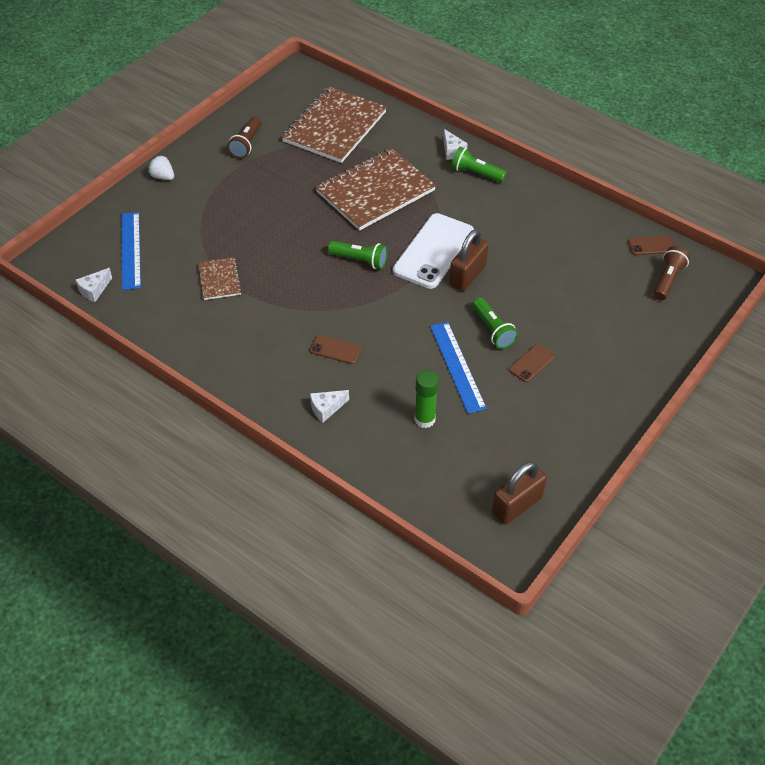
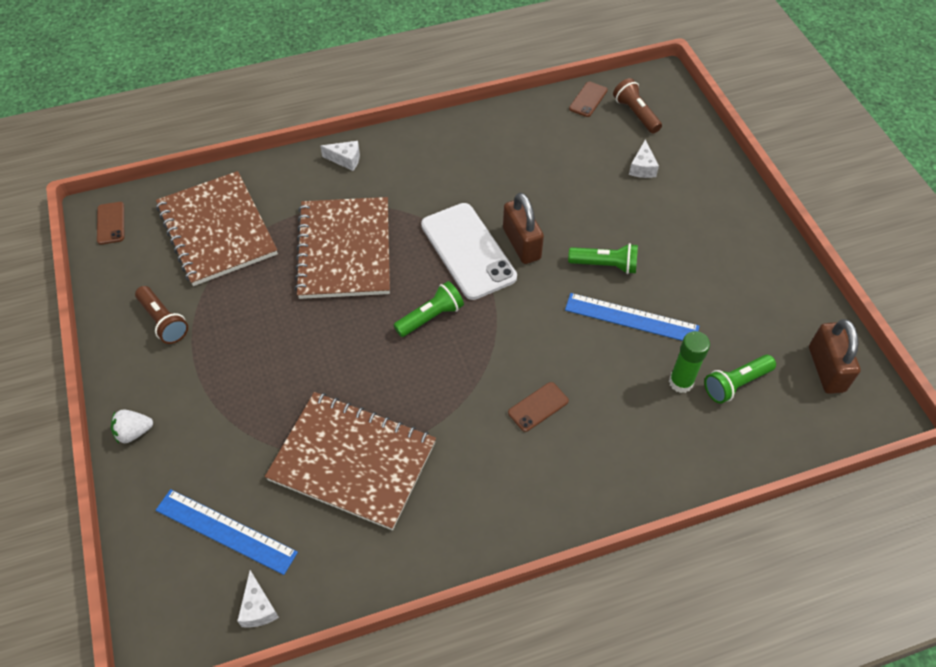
camera: 55 degrees left, 5 degrees up
(219, 280) = (352, 461): brown notebook -> brown notebook, size x2.09
(326, 408) = (612, 459): white cheese -> white cheese (642, 167)
(476, 173) = (392, 160): green flashlight -> green flashlight (735, 384)
(532, 363) = (666, 260): brown phone -> brown phone (111, 223)

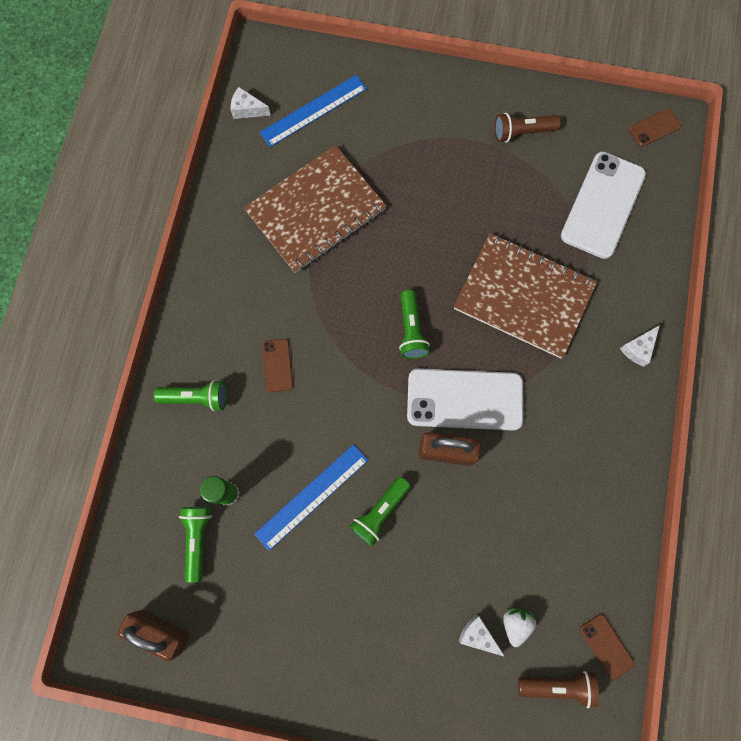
camera: 120 degrees right, 20 degrees up
(111, 223) = (654, 127): brown phone -> brown phone turned 45 degrees counterclockwise
(134, 432) = (428, 81): white strawberry -> white strawberry (515, 623)
(217, 230) = (603, 205): brown notebook -> white phone
(619, 459) = (196, 398): none -> green flashlight

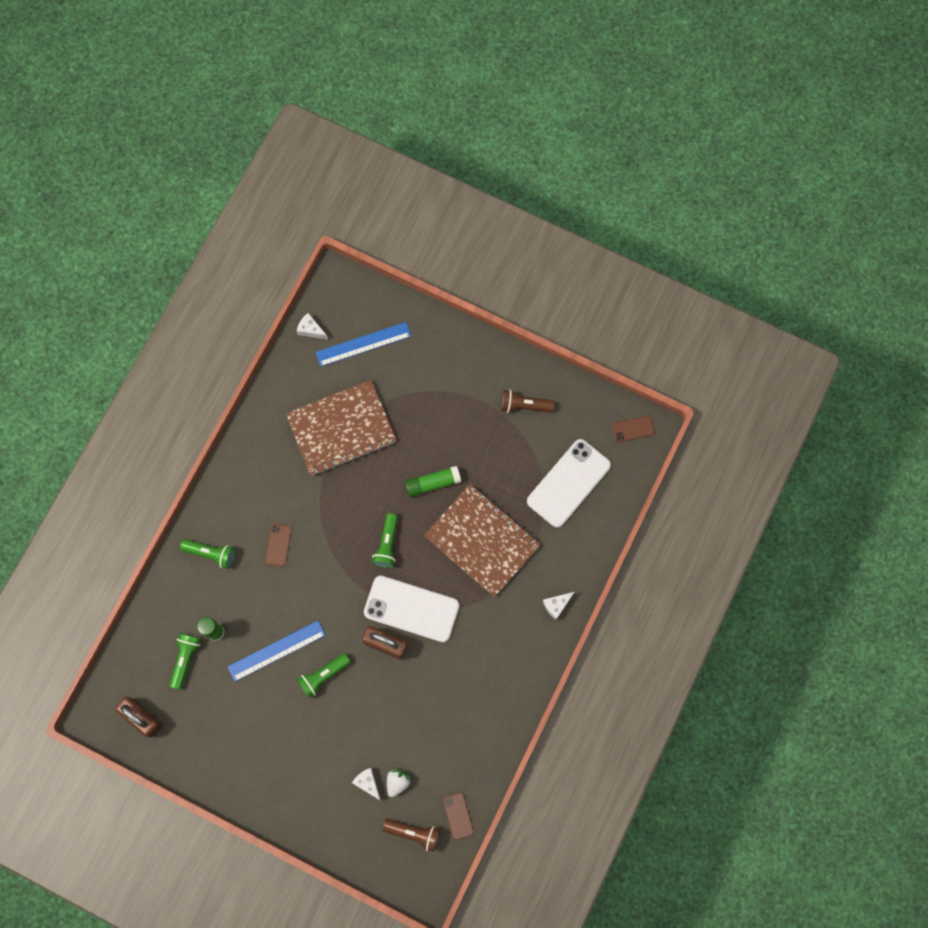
camera: 15 degrees right, 0 degrees up
(443, 245) = (432, 483): none -> green glue stick

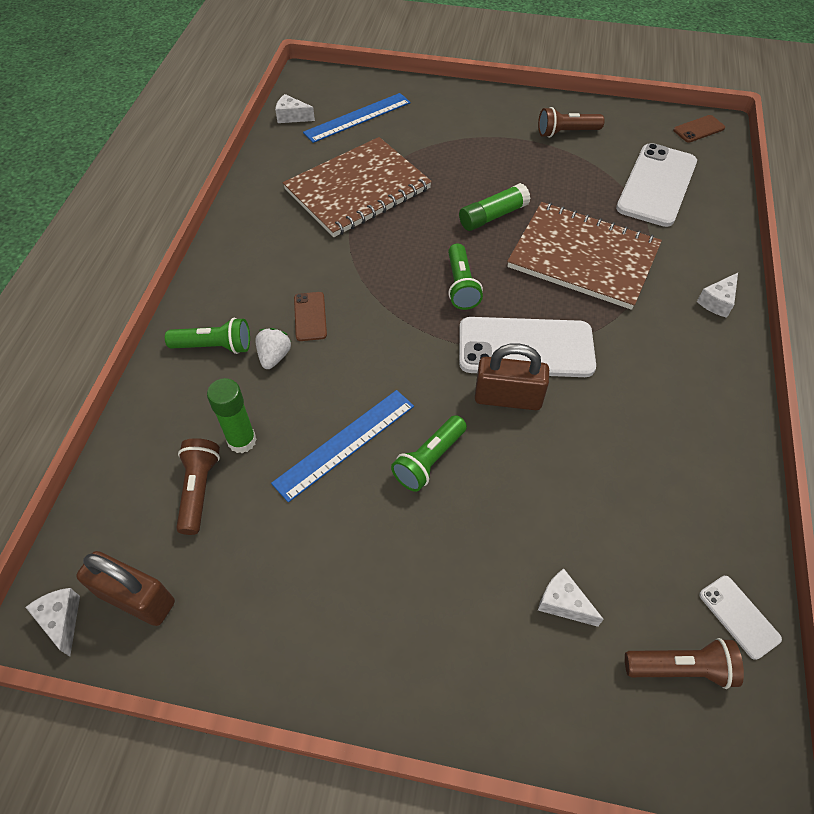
camera: 15 degrees left, 20 degrees down
(102, 719) = (62, 620): none -> white cheese
(185, 659) = (199, 490): green flashlight -> brown flashlight
(397, 782) = (612, 588): white strawberry -> white strawberry (274, 356)
(458, 816) = (739, 616): brown phone -> white phone

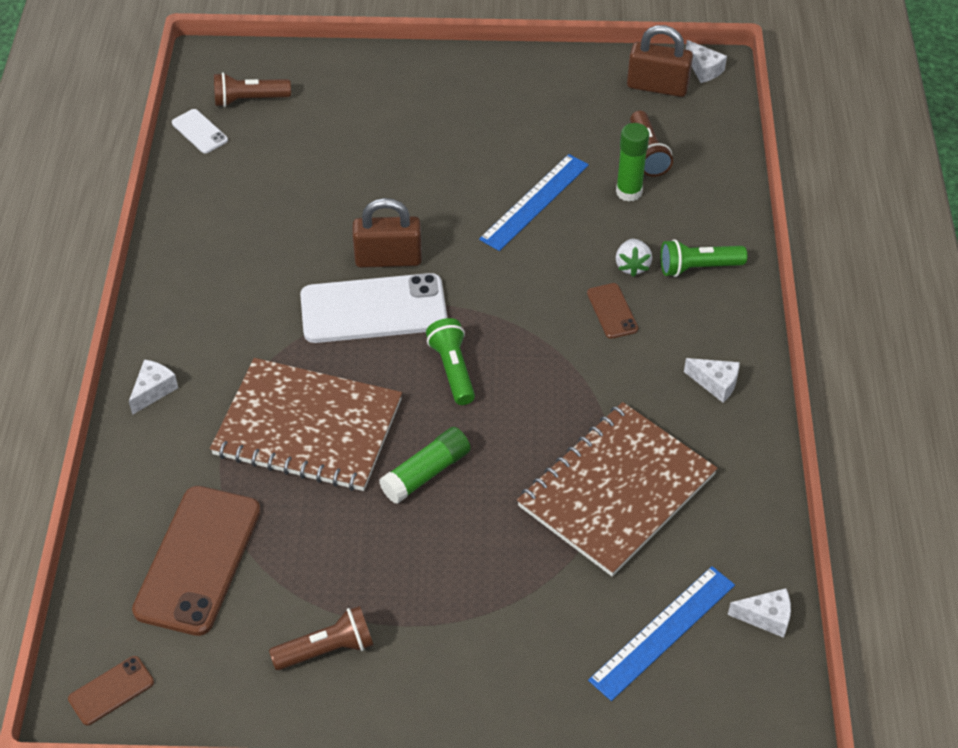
camera: 170 degrees right, 5 degrees down
(429, 460) = (455, 199): green flashlight -> none
(563, 603) = (334, 123): white cheese -> white cheese (715, 384)
(656, 185) = (198, 560): white phone -> brown phone

